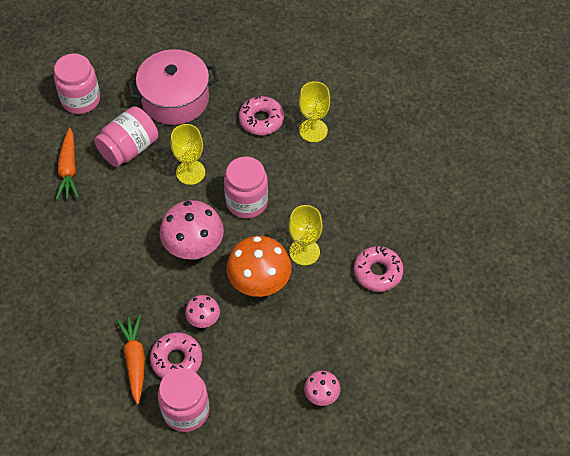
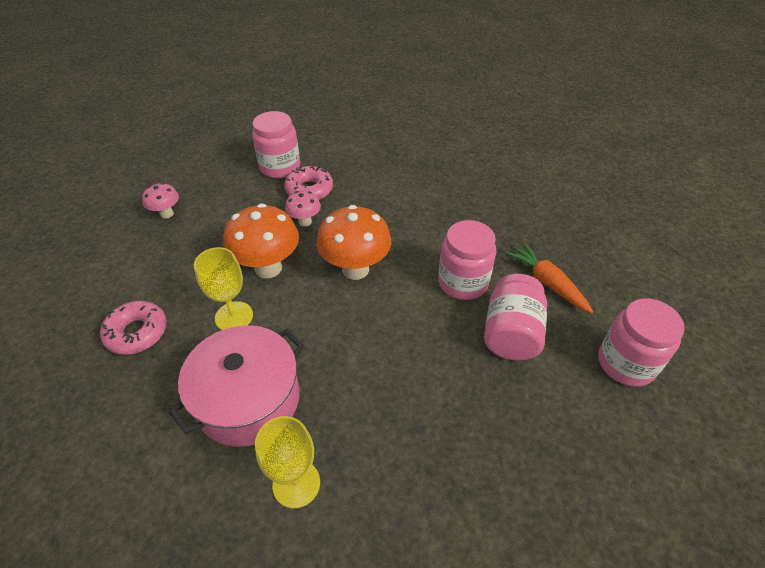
camera: 150 degrees right, 10 degrees down
(135, 360) = (344, 178): orange carrot -> none
(175, 99) = (521, 428): pink pot -> pink pot (248, 399)
(190, 172) = (419, 341): yellow goblet -> none
(194, 249) = (355, 269): pink mushroom -> orange mushroom
(247, 202) = (331, 339): pink jar -> pink jar (462, 282)
(261, 120) = (382, 460): pink donut -> none

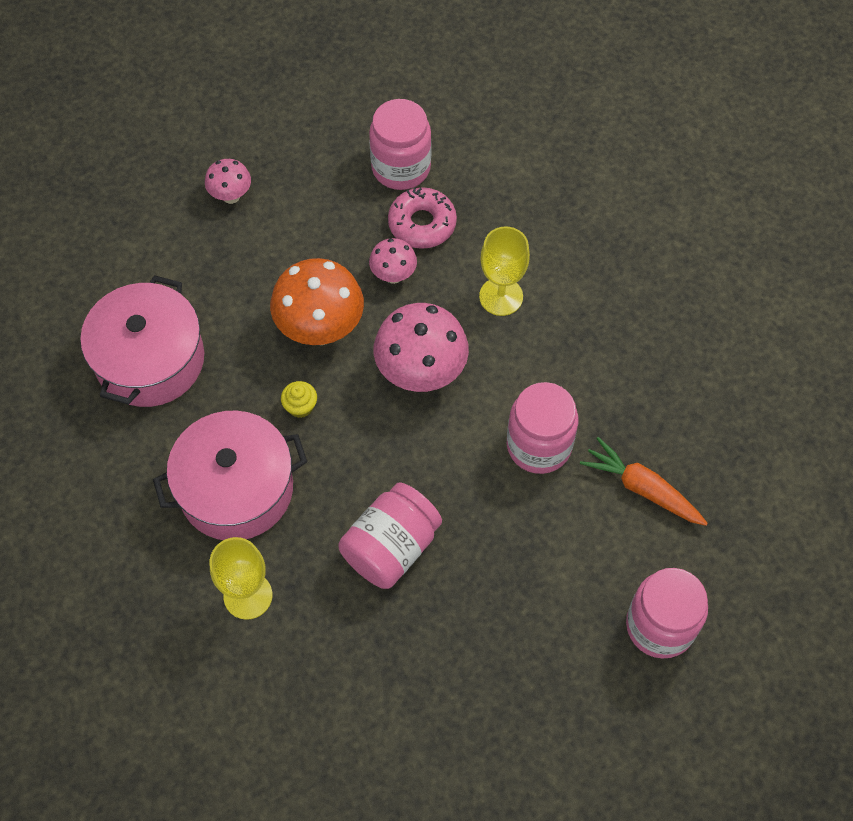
camera: 25 degrees right, 15 degrees up
(137, 332) = (150, 360): pink donut -> pink pot
(234, 316) = (257, 382): yellow goblet -> yellow goblet (501, 296)
(276, 320) = (300, 406): none -> yellow cupcake
(355, 269) = (421, 374): orange mushroom -> pink mushroom
(511, 333) = (553, 534): pink jar -> pink jar (391, 547)
(547, 282) = (642, 488): orange carrot -> orange carrot turned 45 degrees counterclockwise

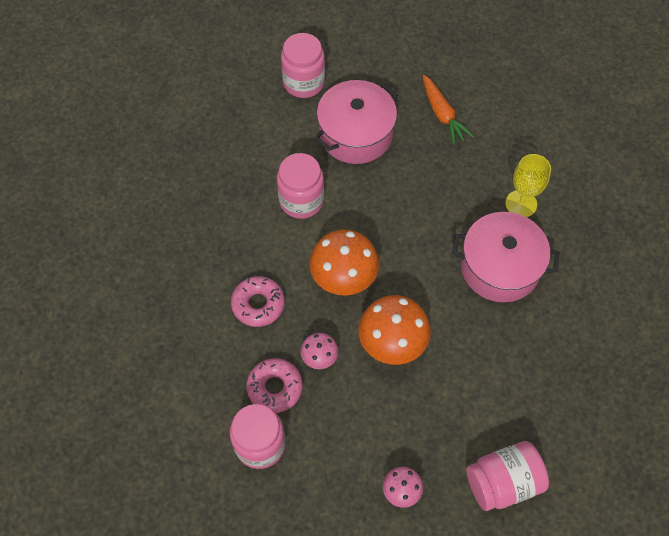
camera: 150 degrees left, 0 degrees up
(150, 360) = (520, 384): pink pot -> pink pot (356, 134)
(300, 406) = (433, 299): yellow cupcake -> none
(391, 547) = (424, 188): pink jar -> pink jar (503, 482)
(421, 374) = (344, 280): pink mushroom -> orange mushroom
(501, 296) = (258, 304): yellow goblet -> pink donut
(642, 488) = (260, 149): orange carrot -> orange carrot (442, 114)

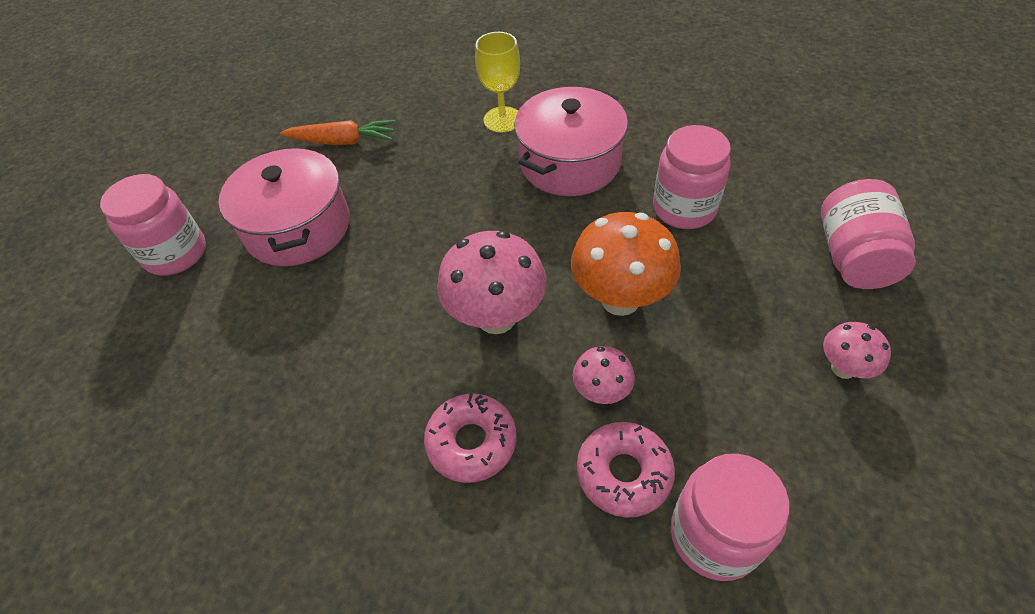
camera: 60 degrees left, 10 degrees down
(301, 200) = (345, 322): pink jar -> pink jar (684, 208)
(344, 280) = (496, 317): orange mushroom -> pink mushroom

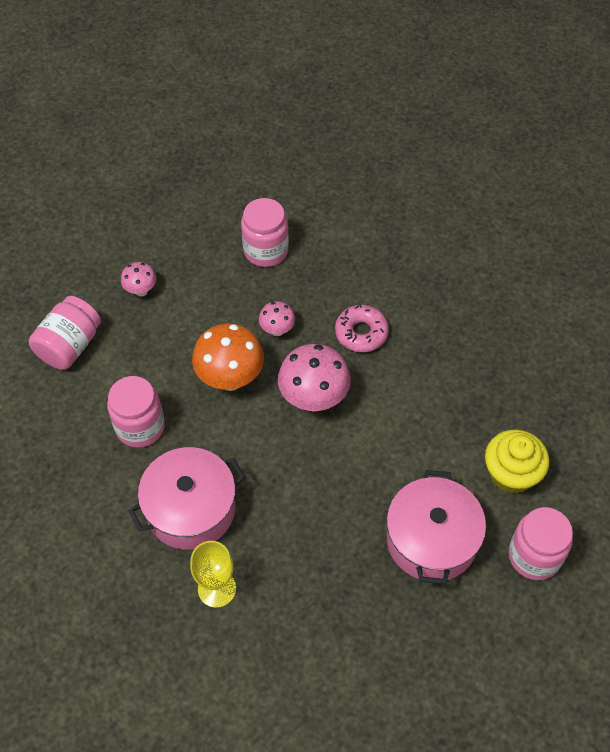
camera: 160 degrees left, 5 degrees up
(206, 327) = (511, 474): none -> yellow cupcake
(343, 141) = (370, 631): orange carrot -> none
(623, 473) = (290, 289): pink donut -> none

